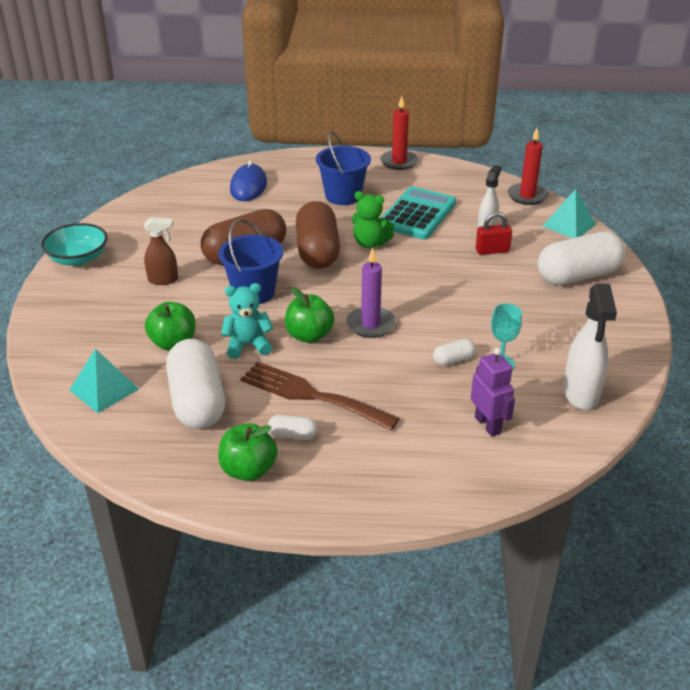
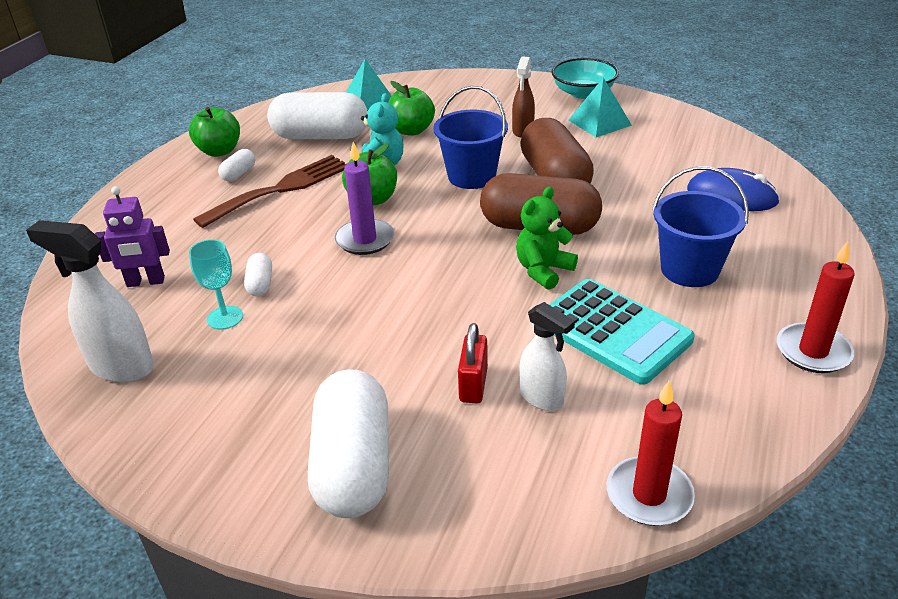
camera: 110 degrees right, 0 degrees up
(569, 225) = (517, 519): turquoise pyramid -> turquoise pyramid (599, 122)

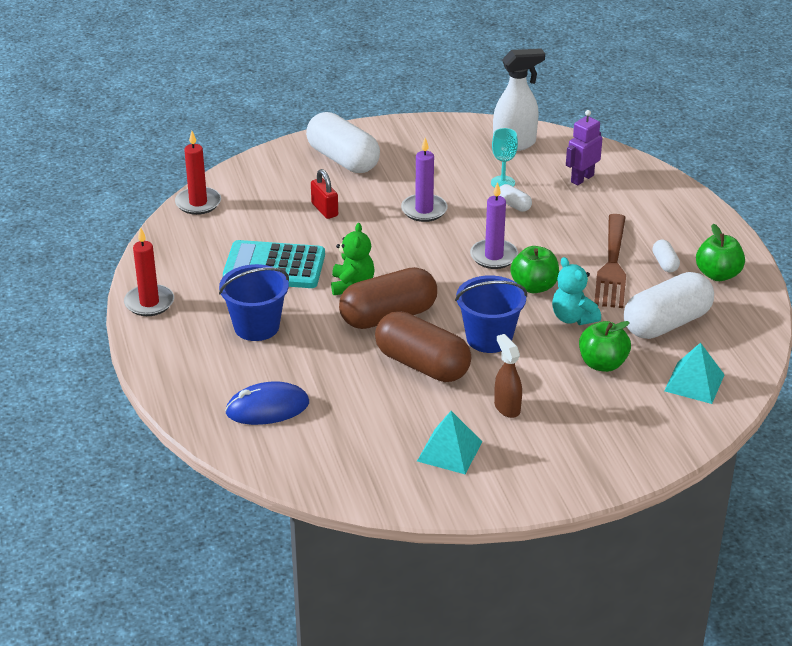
camera: 140 degrees right, 0 degrees up
(358, 324) = (424, 210): none -> purple candle
(542, 398) = (283, 218): white spray bottle -> none
(583, 93) = (508, 491): turquoise bowl -> none

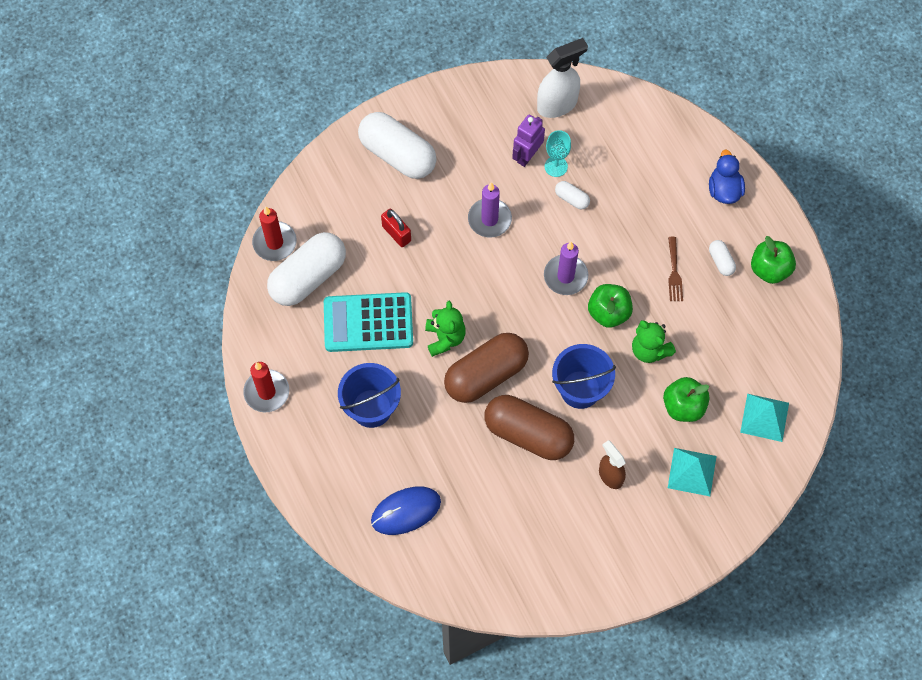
camera: 10 degrees left, 30 degrees up
(449, 451) = (571, 537): turquoise pyramid -> turquoise pyramid (692, 471)
(573, 318) = (649, 350): turquoise teddy bear -> green teddy bear
(582, 178) = (629, 148): purple robot -> purple robot (527, 155)
(612, 266) = (674, 272): brown fork -> brown fork, size x0.50
(666, 323) = (732, 344): white capsule -> white capsule (308, 277)
(677, 215) = (724, 190): none -> blue duck

